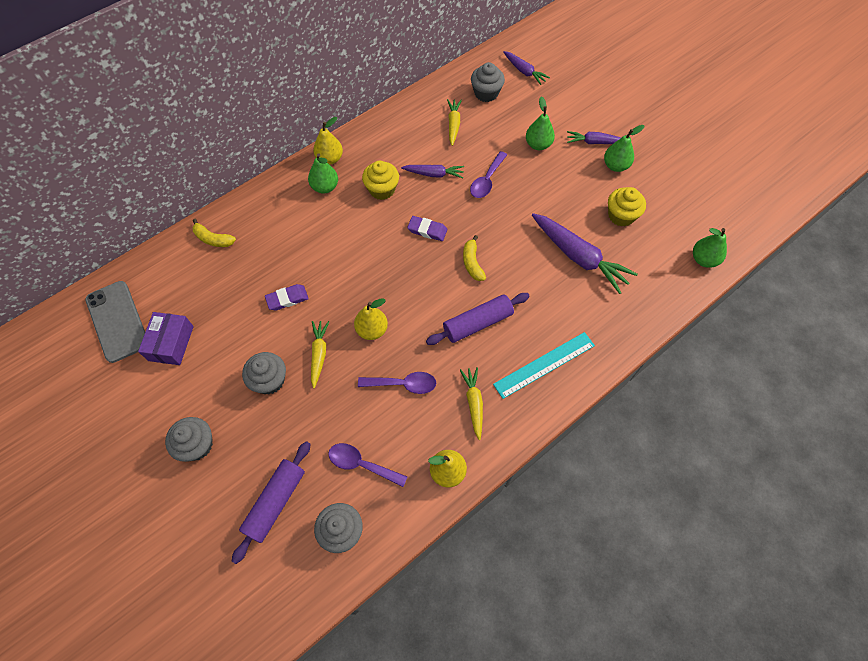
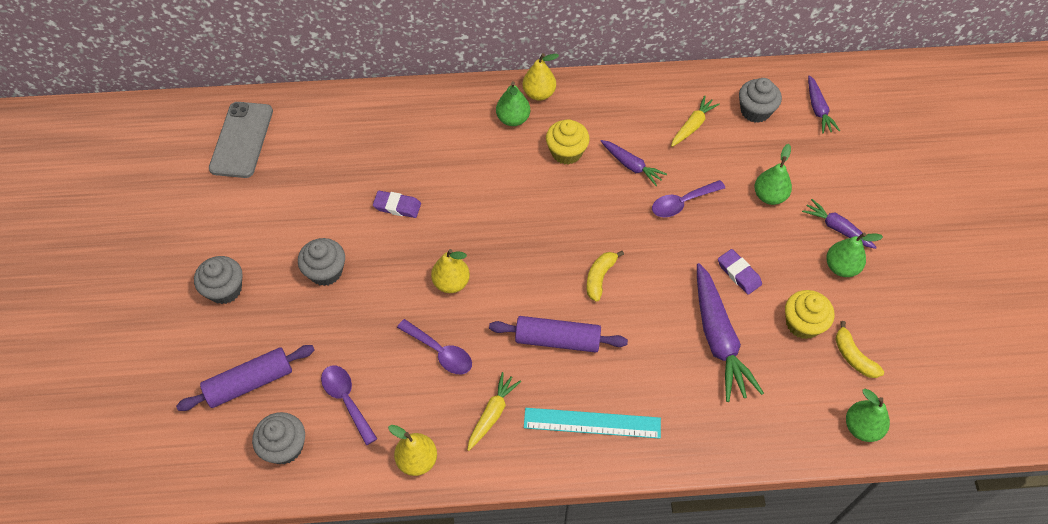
camera: 35 degrees right, 5 degrees down
(171, 343) = (270, 186): purple box -> none
(213, 239) = (374, 112): yellow banana -> yellow banana (853, 356)
(319, 354) = (386, 275): yellow carrot -> none
(427, 230) = (580, 218): purple eraser -> purple eraser (738, 273)

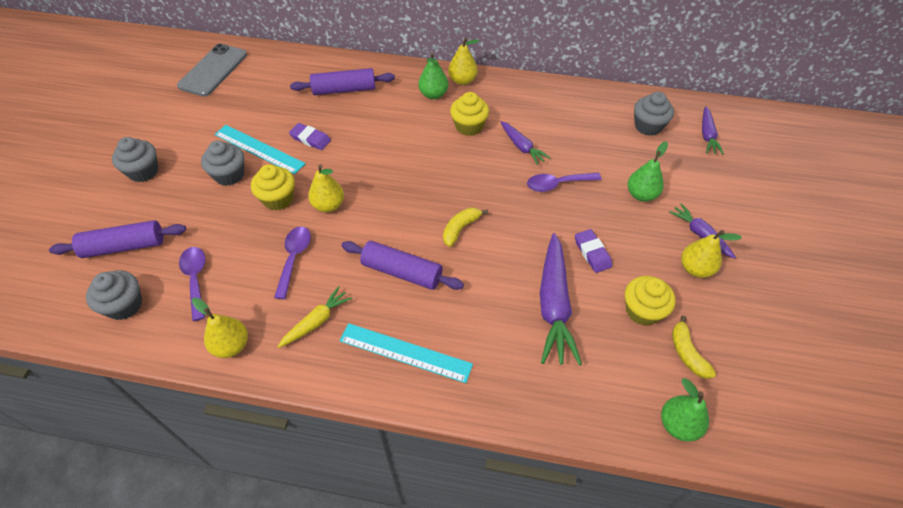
camera: 15 degrees right, 5 degrees down
(344, 232) = (259, 149): none -> turquoise ruler
(393, 288) = (278, 199): none -> yellow cupcake
(409, 134) = (344, 90): none -> purple rolling pin
(440, 352) = (294, 258): purple spoon -> purple spoon turned 135 degrees counterclockwise
(692, 126) = (587, 127): yellow carrot -> none
(841, 267) = (695, 269): green pear -> yellow pear

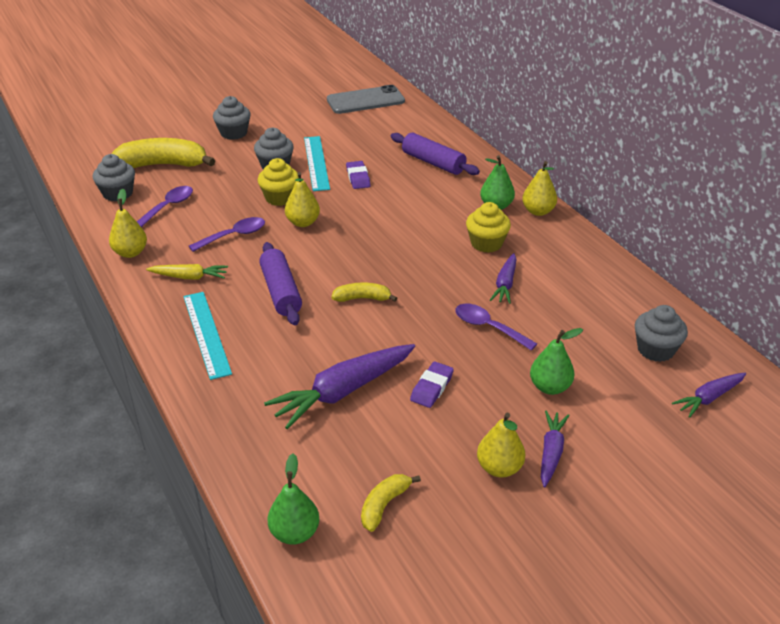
camera: 50 degrees right, 15 degrees down
(124, 246) = (163, 165): purple rolling pin -> yellow banana
(642, 311) = (401, 452): yellow cupcake -> none

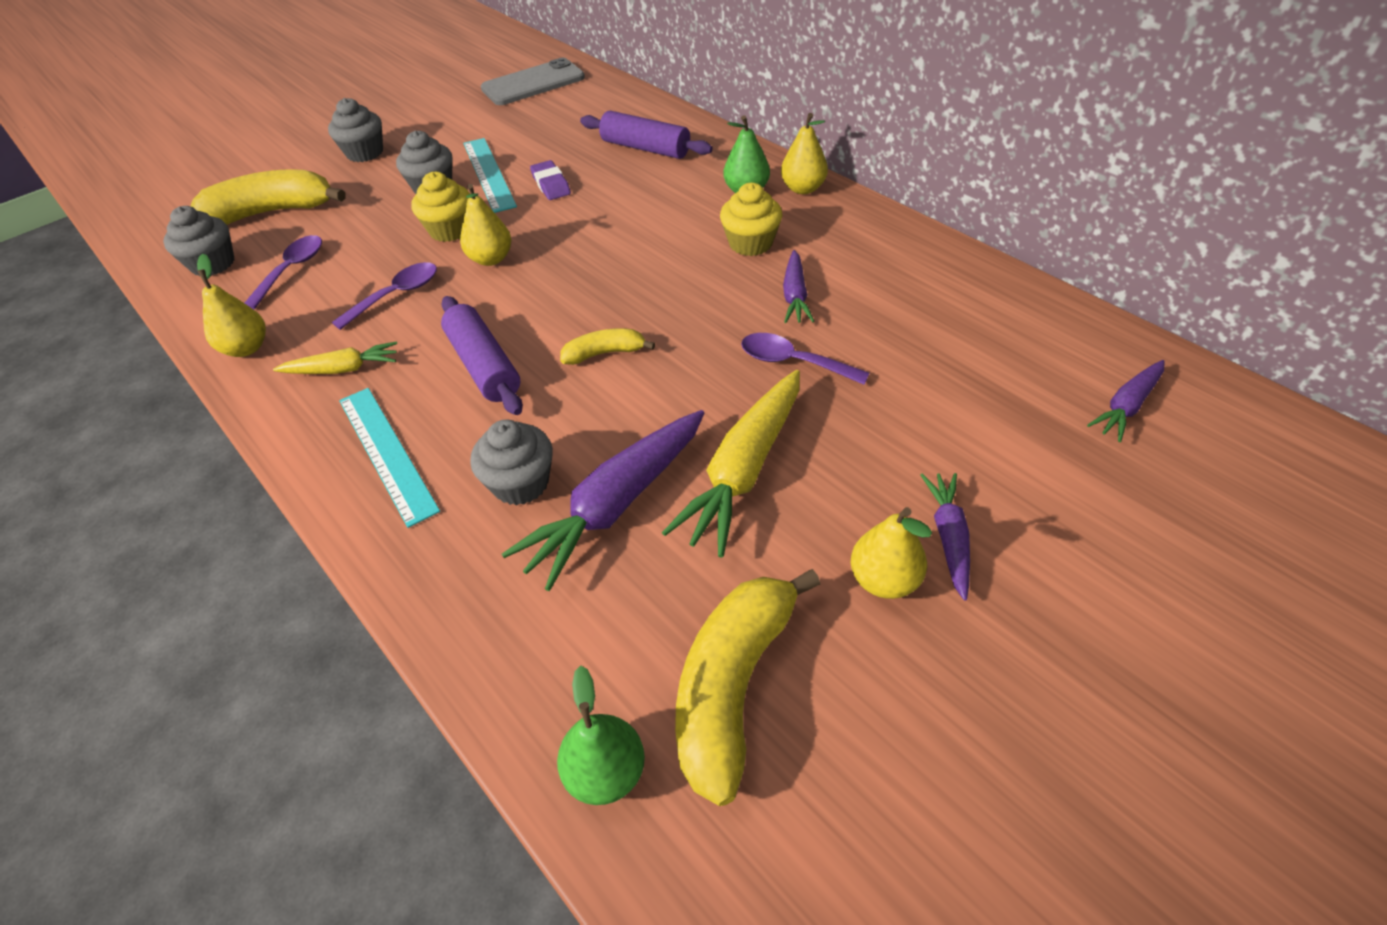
camera: 10 degrees left, 10 degrees up
(384, 505) = (733, 686): yellow banana -> yellow banana, size x1.95
(431, 387) = (744, 470): purple eraser -> yellow carrot
(550, 387) = (909, 434): green pear -> none
(655, 349) = (1028, 350): grey cupcake -> grey cupcake (521, 483)

